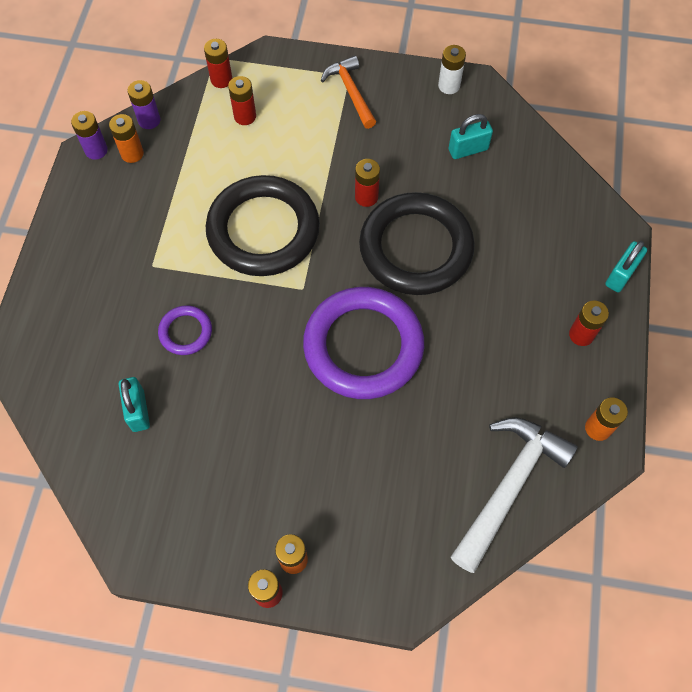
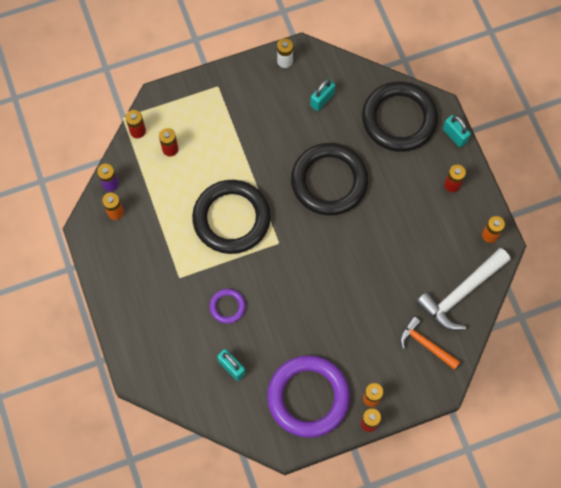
camera: 30 degrees left, 5 degrees up
(96, 150) = (90, 222): purple battery -> none
(350, 92) = (226, 97): orange hammer -> orange hammer (425, 344)
(363, 346) = (335, 258): purple ring -> purple ring (308, 397)
(366, 197) = (280, 164): red battery -> none
(509, 486) = (461, 293): white hammer -> white hammer turned 135 degrees counterclockwise
(555, 219) = (399, 119): none -> black ring
(620, 275) = (454, 135): turquoise padlock -> turquoise padlock turned 45 degrees counterclockwise

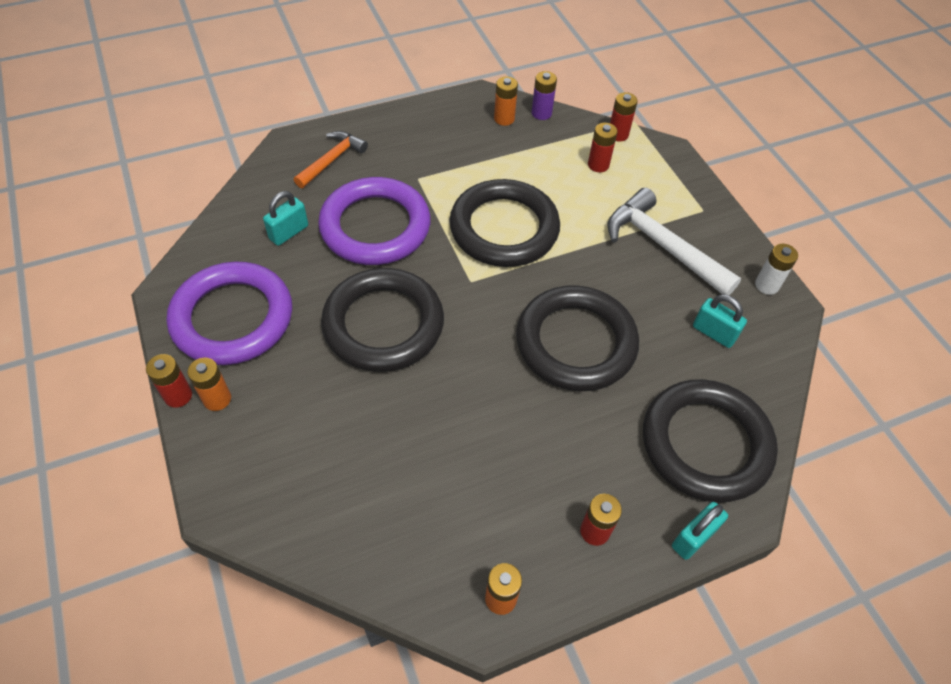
camera: 85 degrees right, 15 degrees down
(227, 306) = (375, 226): purple ring -> purple ring, size x2.22
(314, 298) = (383, 324): none -> black ring
(425, 344) = (297, 480): orange hammer -> orange hammer (332, 160)
(461, 293) = (385, 541): white hammer -> white hammer (662, 246)

